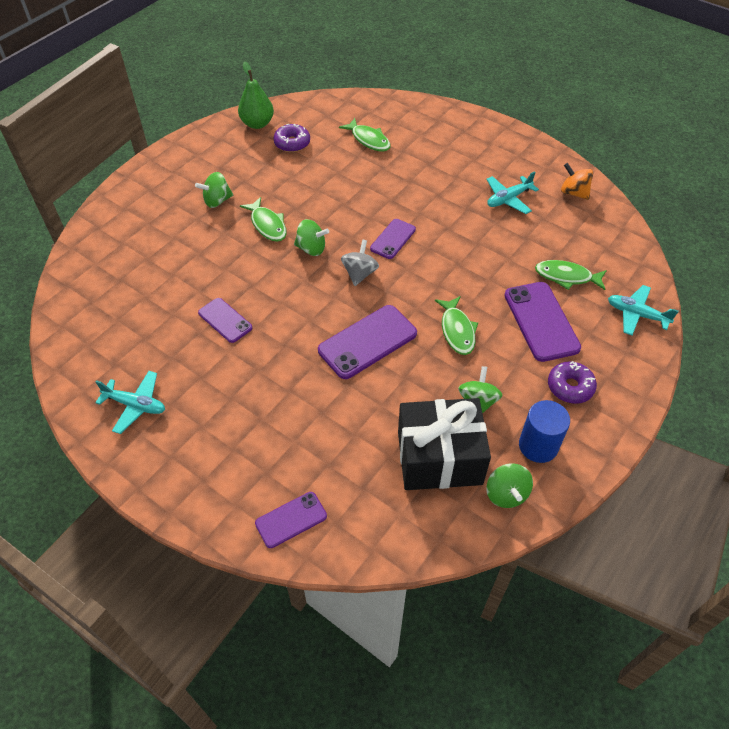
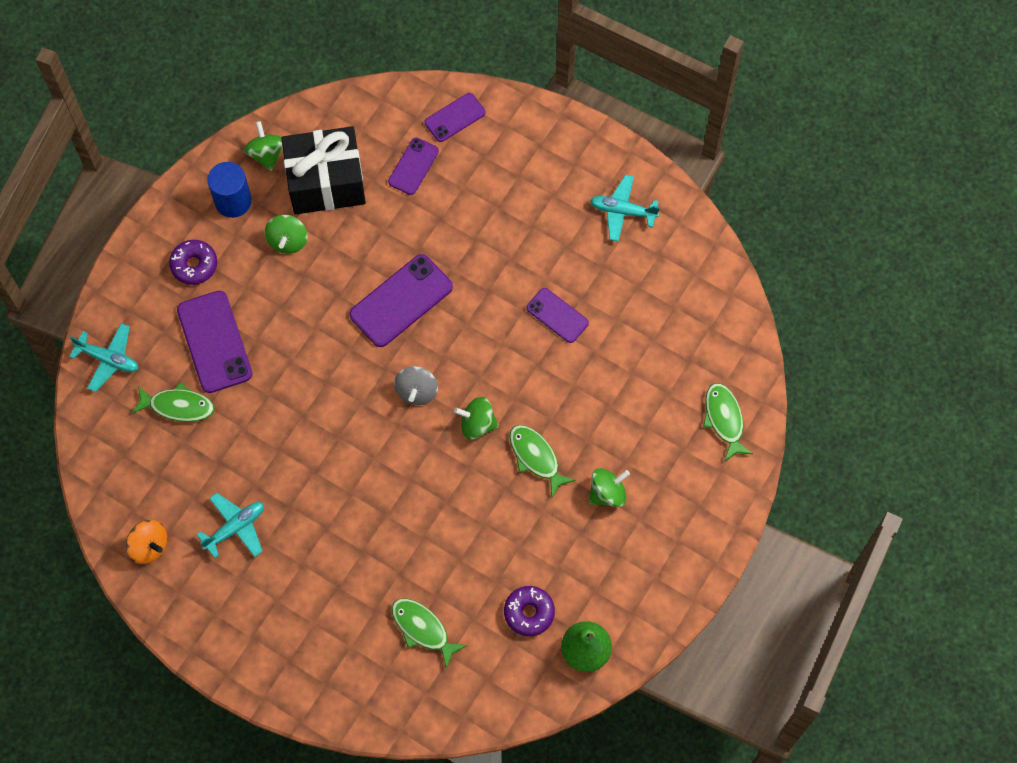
camera: 175 degrees right, 15 degrees up
(393, 239) = (381, 447): purple phone -> purple phone (413, 166)
(457, 330) = (306, 323): green fish -> green fish (724, 419)

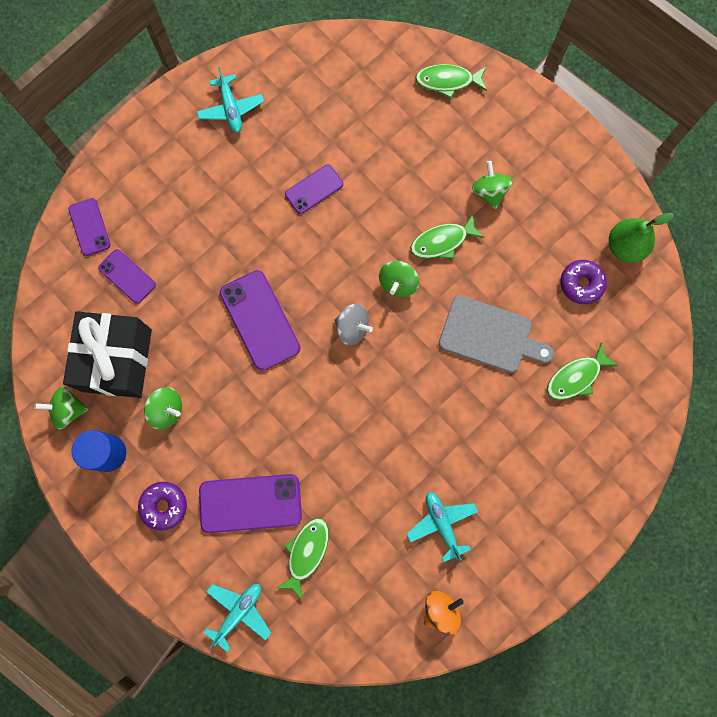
camera: 75 degrees left, 10 degrees up
(445, 530) = (490, 335): none -> grey cutting board
(623, 211) = (231, 108): turquoise plane -> turquoise plane turned 45 degrees counterclockwise

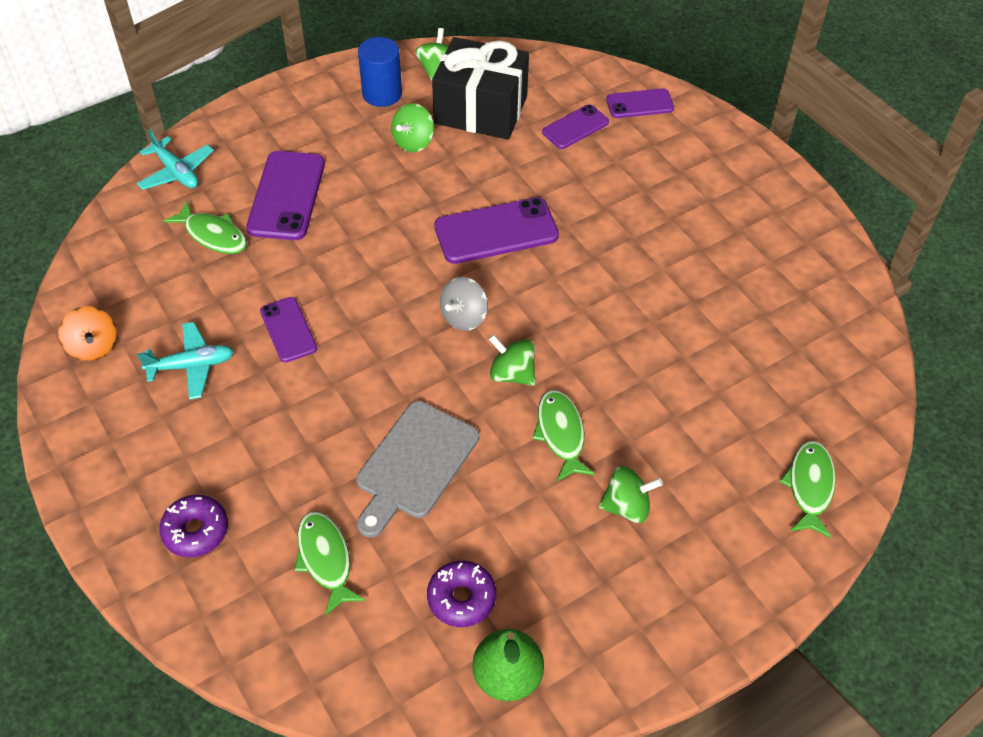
camera: 100 degrees right, 25 degrees down
(164, 505) = (311, 129): purple donut -> purple donut (196, 531)
(231, 108) = (779, 240): turquoise plane -> none
(314, 189) = (658, 306): purple phone -> purple phone (288, 330)

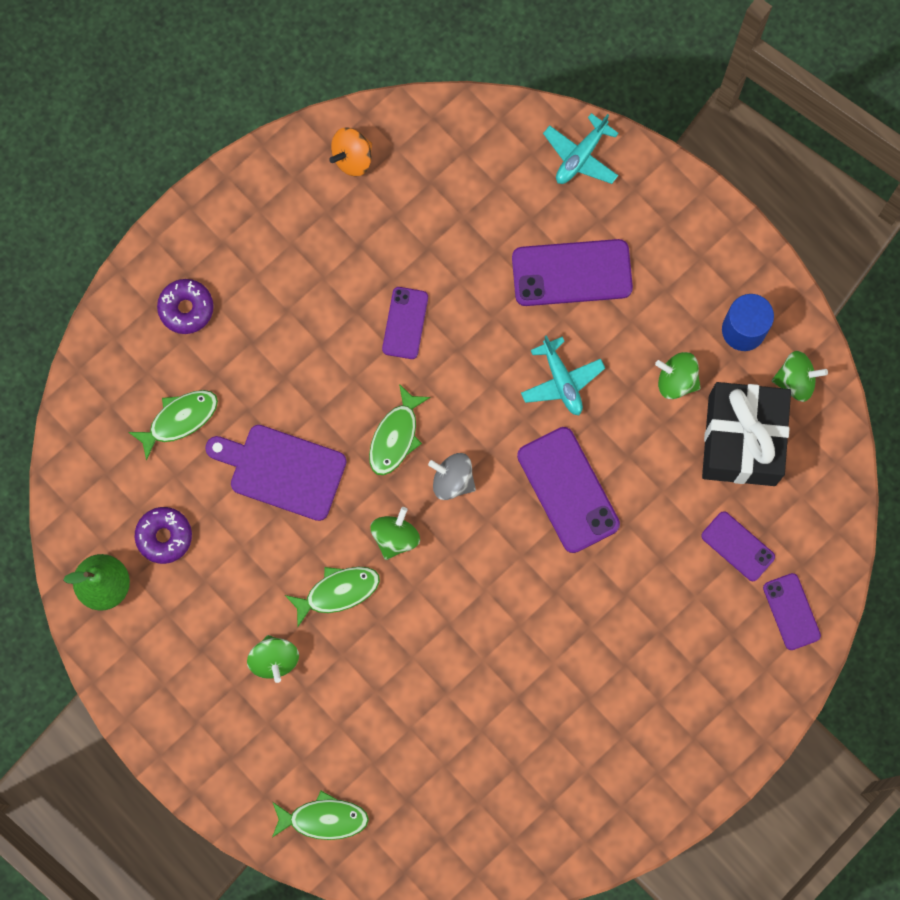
camera: 80 degrees right, 25 degrees up
(191, 366) = (348, 250): turquoise plane -> turquoise plane (561, 380)
(213, 235) = (505, 219): green fish -> green fish (395, 436)
(288, 330) = (405, 323): purple phone -> purple phone turned 45 degrees counterclockwise
(414, 465) = (282, 471): grey cutting board -> purple cutting board

